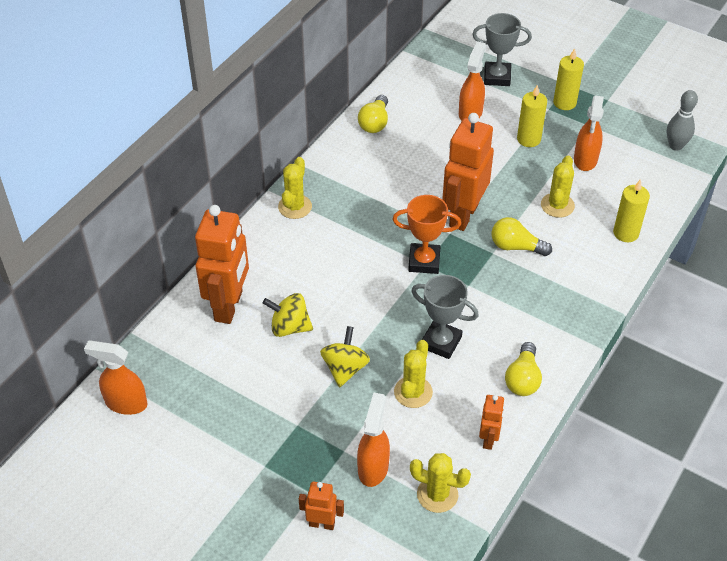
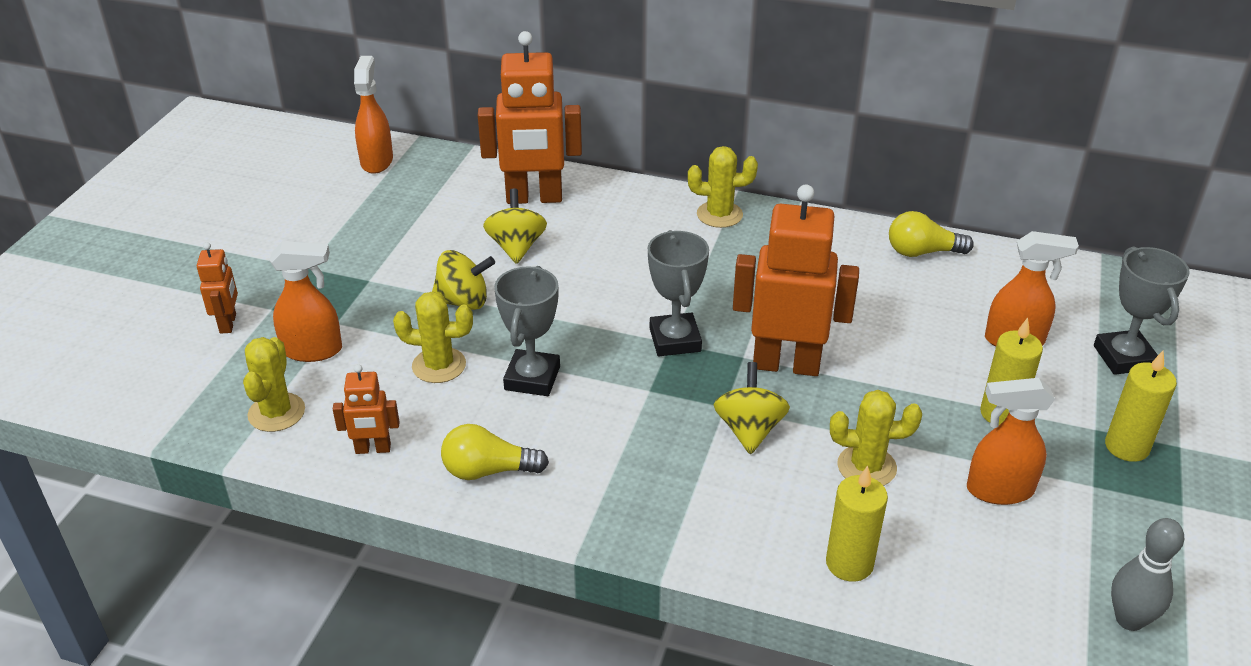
camera: 75 degrees right, 10 degrees down
(424, 261) = (675, 340): orange trophy -> grey trophy
(516, 247) = (749, 429): yellow light bulb -> yellow spinning top

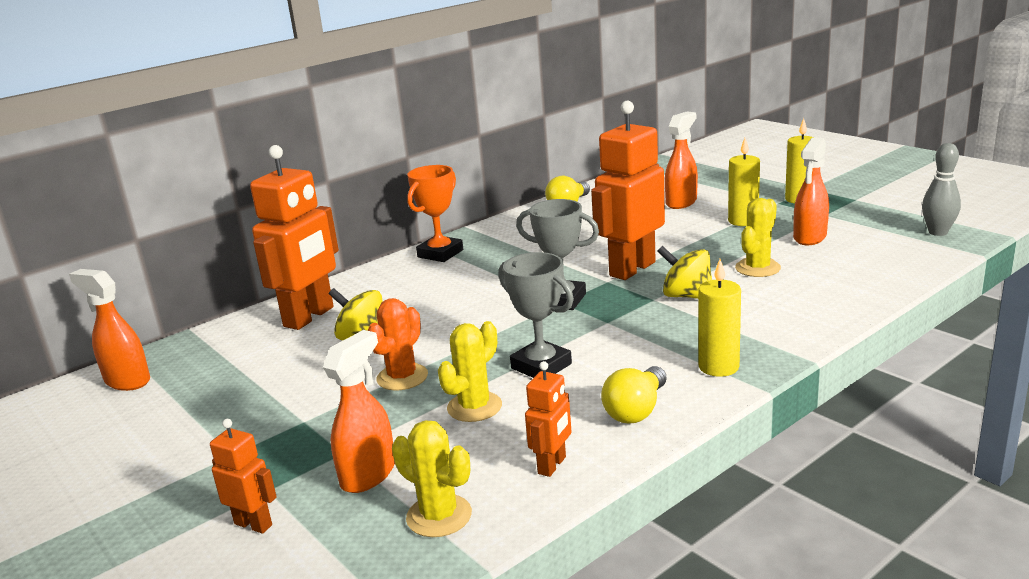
camera: 55 degrees left, 15 degrees down
(463, 301) = (402, 377): yellow spinning top -> orange cactus
(719, 215) = (440, 253): yellow cactus -> orange trophy
(849, 563) = (844, 294): yellow candle -> yellow candle (718, 367)
(1124, 357) = (725, 182): grey trophy -> none

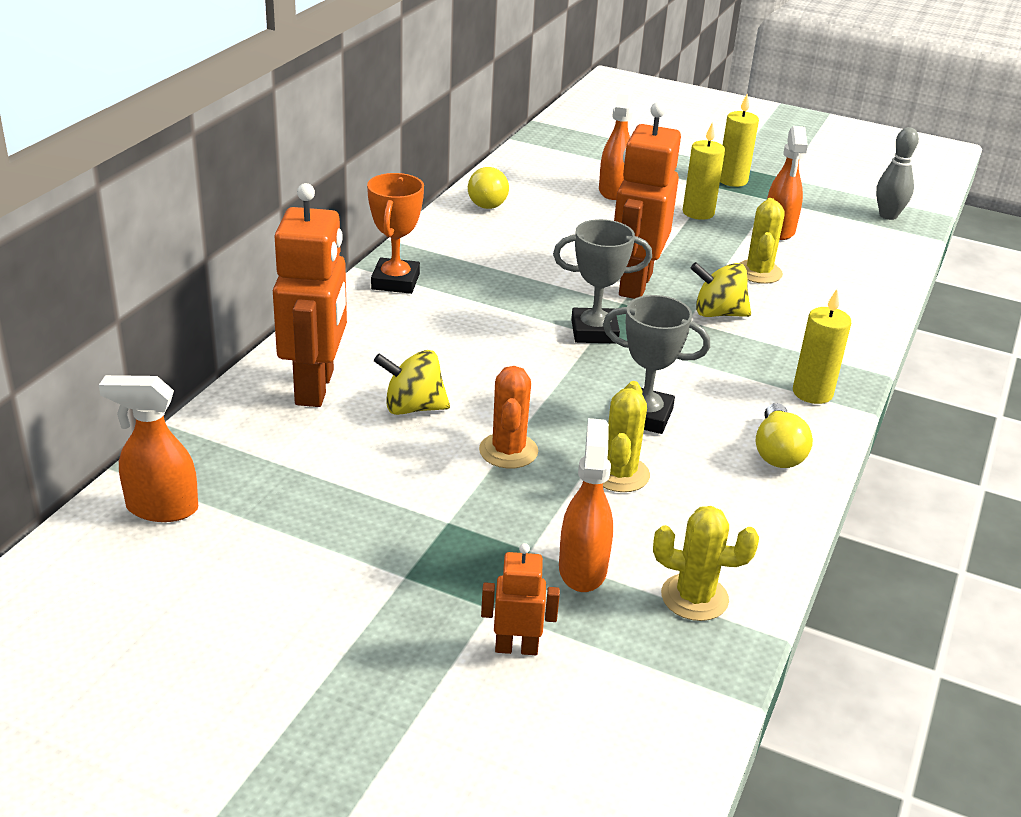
camera: 30 degrees left, 10 degrees up
(552, 465) = (752, 524): orange robot -> none

